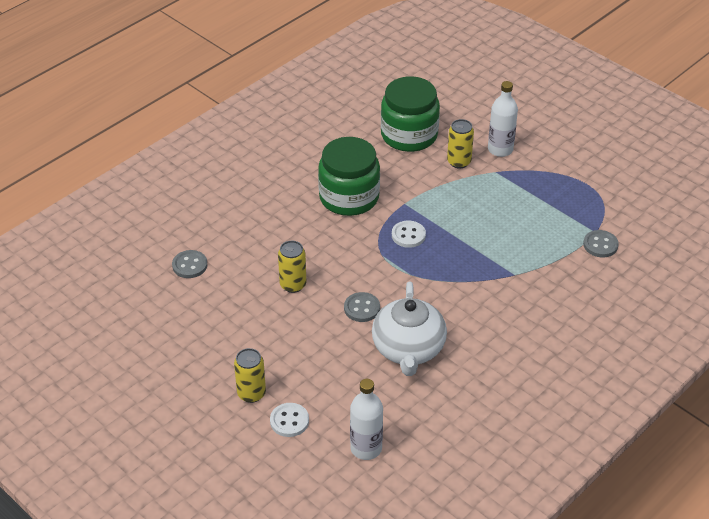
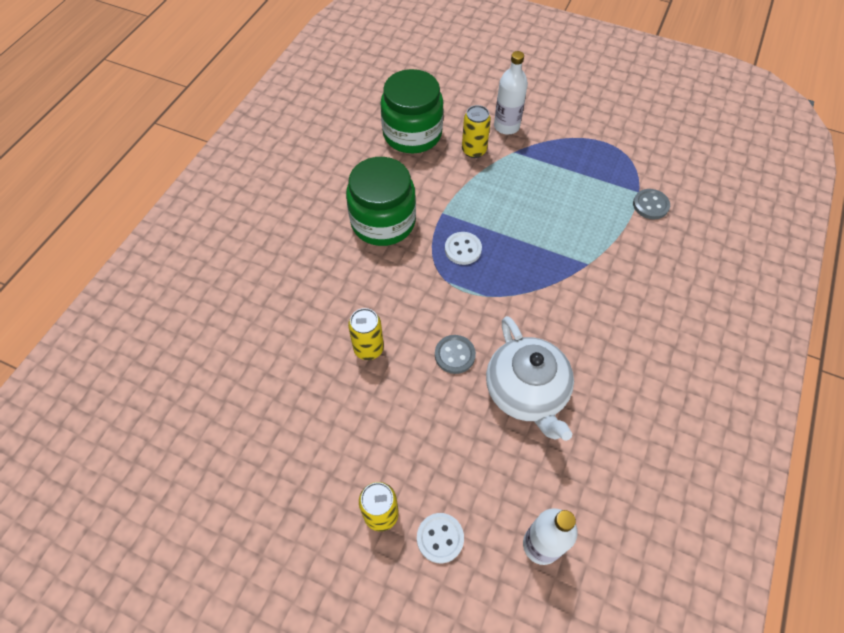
camera: 20 degrees left, 15 degrees up
(190, 265) = (243, 359): grey button -> none

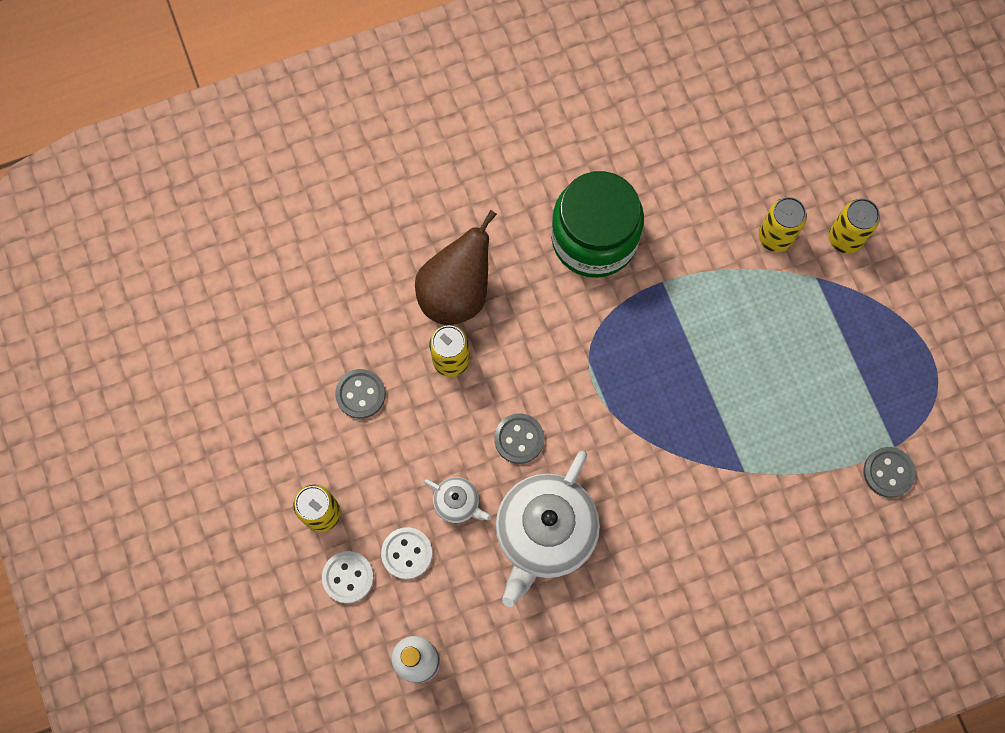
camera: 45 degrees right, 15 degrees up
(332, 417) = (360, 394): none -> grey button
(333, 310) = (456, 293): none -> brown pear
(412, 134) = (732, 157): green jar -> none
(459, 424) = (457, 503): none -> white teapot
(463, 249) = (639, 341): white button -> white button (407, 553)
(506, 126) = (845, 238): white bottle -> yellow can

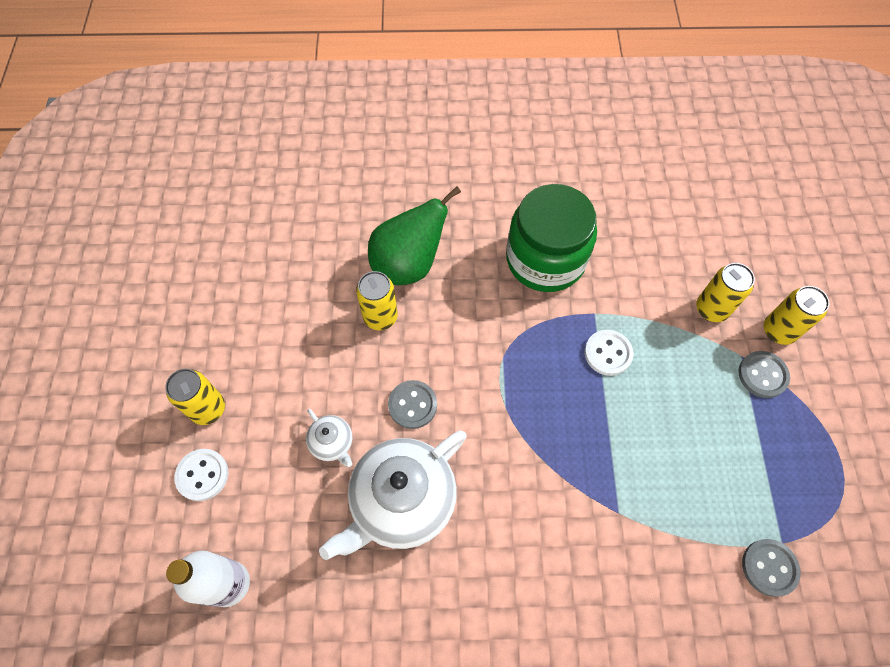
camera: 20 degrees right, 10 degrees down
(360, 394) = (290, 319): grey button -> grey button (762, 375)
(407, 553) = (265, 473): white button -> white button (608, 353)
(456, 293) = (408, 264): brown pear -> green pear

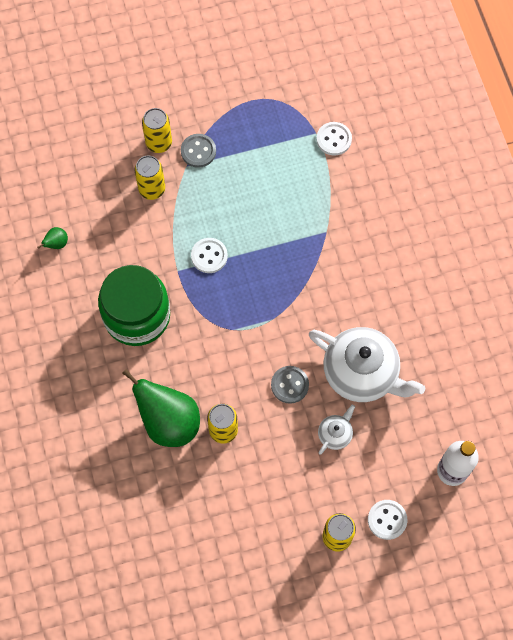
camera: 105 degrees left, 5 degrees up
(651, 199) = (56, 244): none -> green pear
(769, 567) = (334, 139): grey button -> white button

